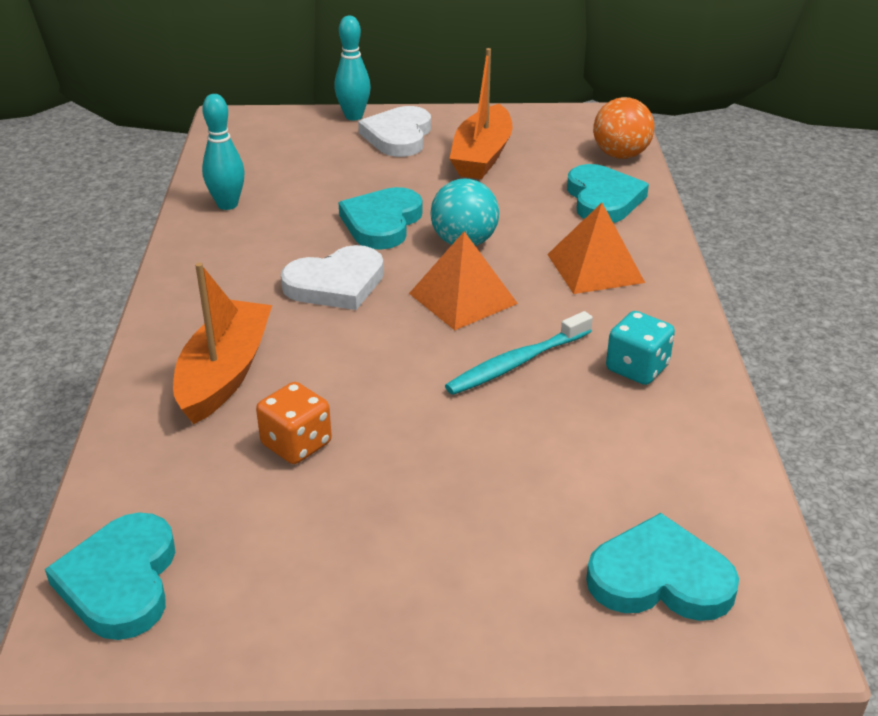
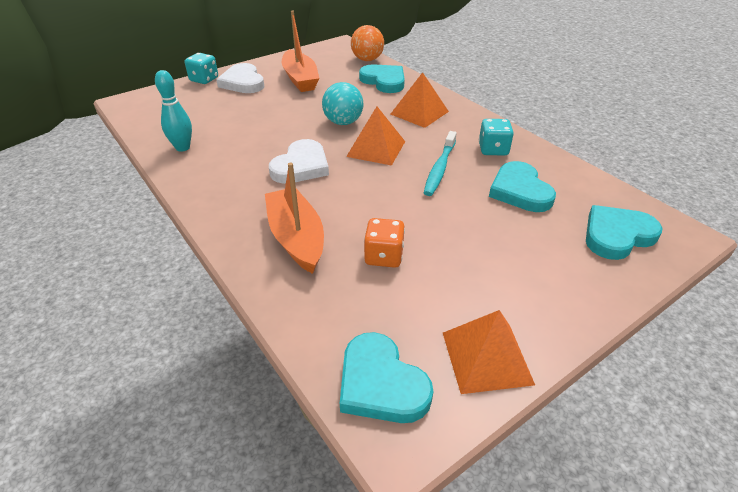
camera: 35 degrees left, 5 degrees up
(265, 623) = (487, 357): none -> orange pyramid
(354, 116) = (204, 79): turquoise bowling pin -> turquoise dice
(382, 223) = (288, 127): turquoise heart -> turquoise heart (520, 191)

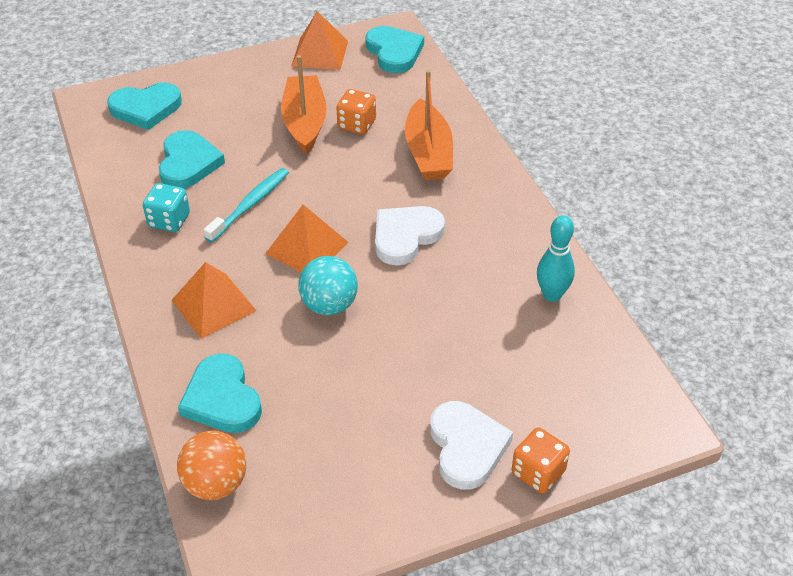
camera: 165 degrees left, 5 degrees up
(204, 79) = (538, 472): turquoise dice -> orange dice
(300, 79) = (363, 437): orange boat -> orange boat (304, 122)

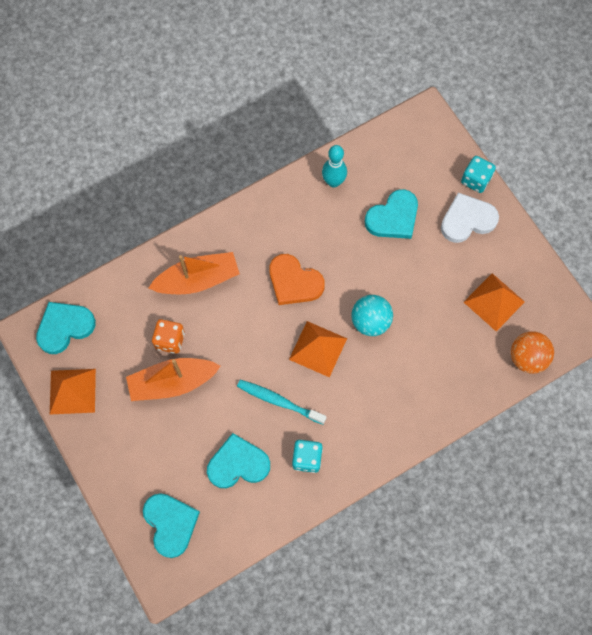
camera: 100 degrees left, 25 degrees up
(213, 305) = (386, 400): orange pyramid -> orange pyramid (494, 302)
(222, 399) = (464, 371): turquoise heart -> turquoise heart (393, 217)
(405, 236) = (294, 282): white heart -> orange heart
(538, 472) = (475, 180): orange dice -> turquoise dice

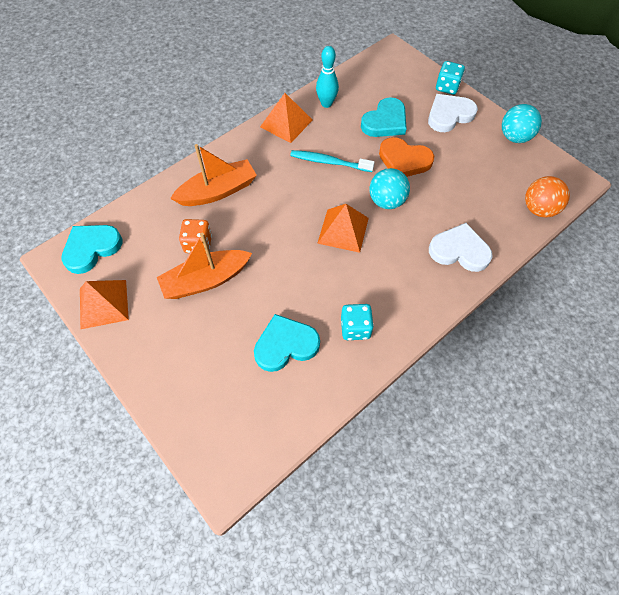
camera: 10 degrees left, 10 degrees down
(170, 524) = (223, 417): turquoise heart -> none
(279, 401) = (315, 281): turquoise toothbrush -> turquoise toothbrush (329, 162)
(294, 282) = (308, 181): orange heart -> orange heart (404, 160)
(430, 392) = (459, 250): none -> white heart
(494, 302) = (493, 170): orange pyramid -> orange pyramid (286, 123)
(531, 262) = (514, 137): none -> turquoise ball

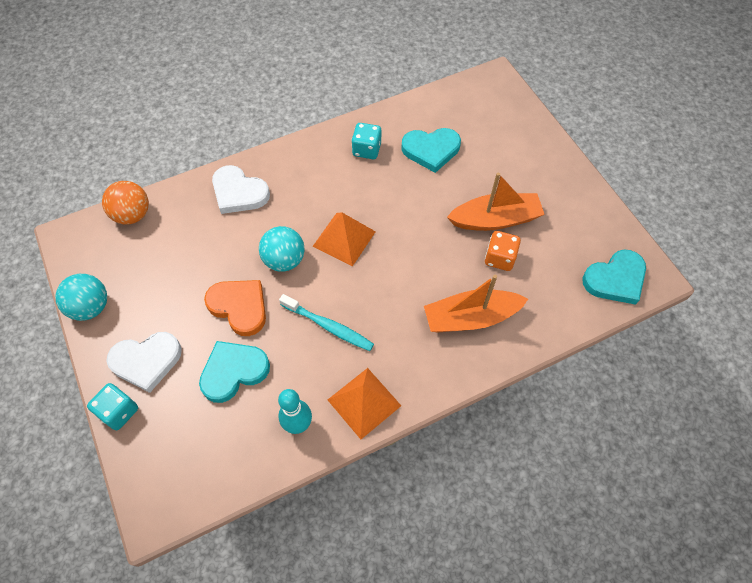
camera: 165 degrees left, 0 degrees up
(103, 304) = (596, 219): orange pyramid -> none

